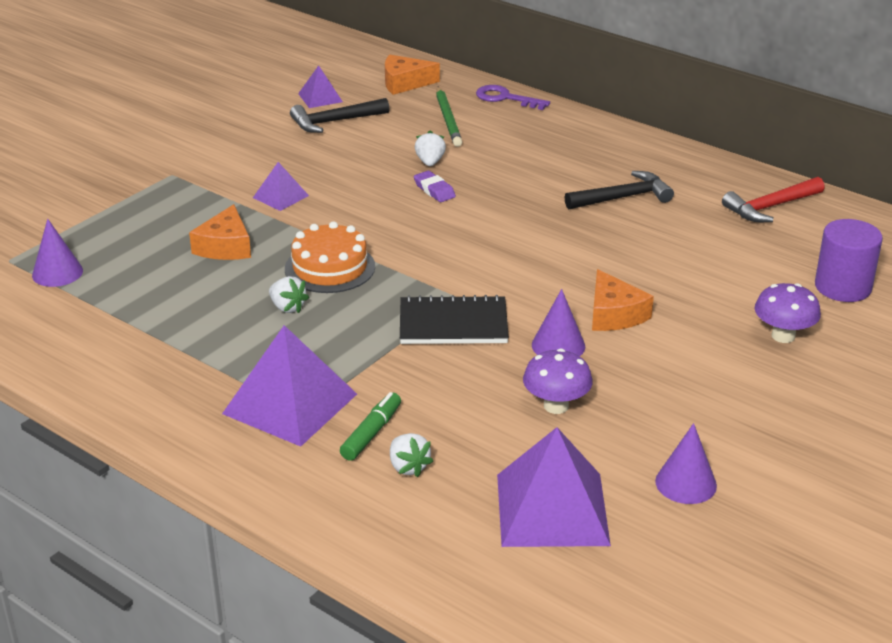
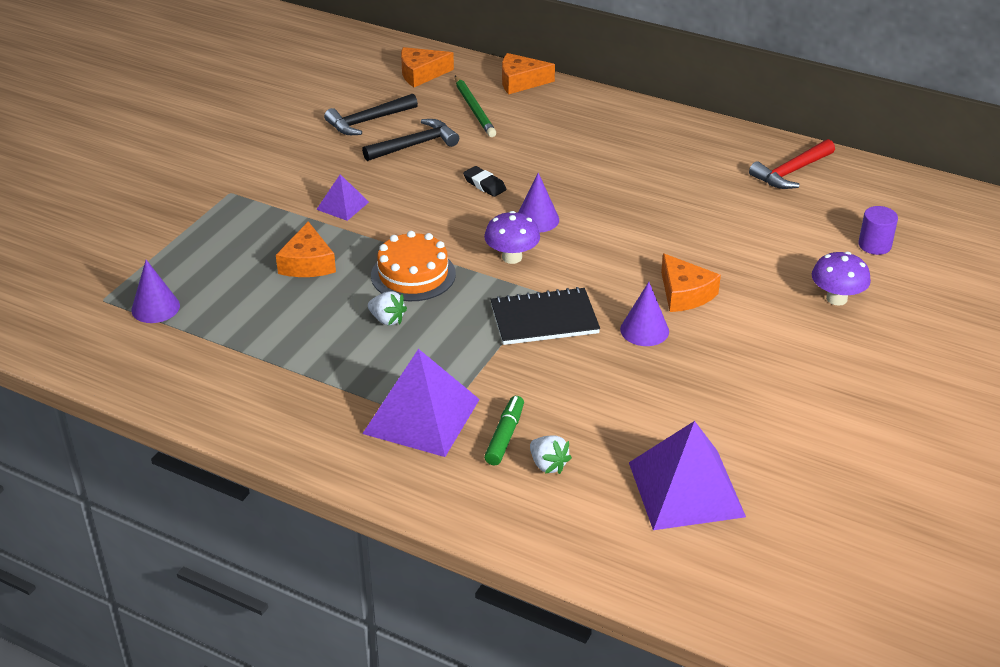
camera: 10 degrees left, 5 degrees up
(320, 97) = (345, 96): purple pyramid -> none
(430, 162) = (471, 156): white strawberry -> none
(434, 190) = (484, 184): purple eraser -> black eraser
(505, 98) = (520, 82): purple key -> orange cheese
(556, 406) = (660, 389): purple mushroom -> purple mushroom (512, 257)
(622, 198) = (658, 175): black hammer -> black hammer (414, 145)
(686, 483) = (793, 450): purple cone -> purple cone (537, 219)
(843, 287) = (874, 245): purple cylinder -> purple cylinder, size x0.65

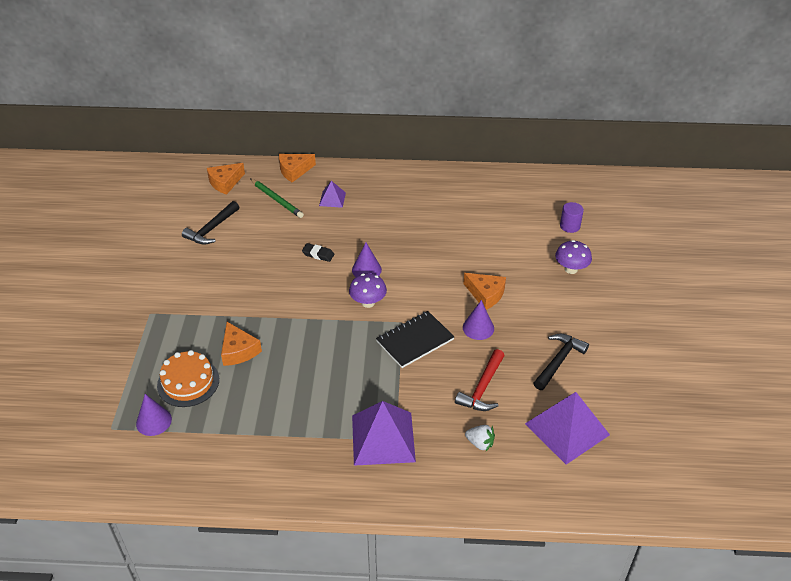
camera: 25 degrees left, 5 degrees up
(342, 205) = (234, 299): purple pyramid -> purple pyramid (332, 199)
(387, 319) = (317, 375): white strawberry -> none
(413, 275) = (313, 336): orange cake -> orange cake (188, 382)
(414, 145) = (254, 238): black hammer -> black hammer (558, 361)
(505, 436) = (442, 433): green marker -> none
(791, 172) = (495, 190): red hammer -> red hammer (482, 388)

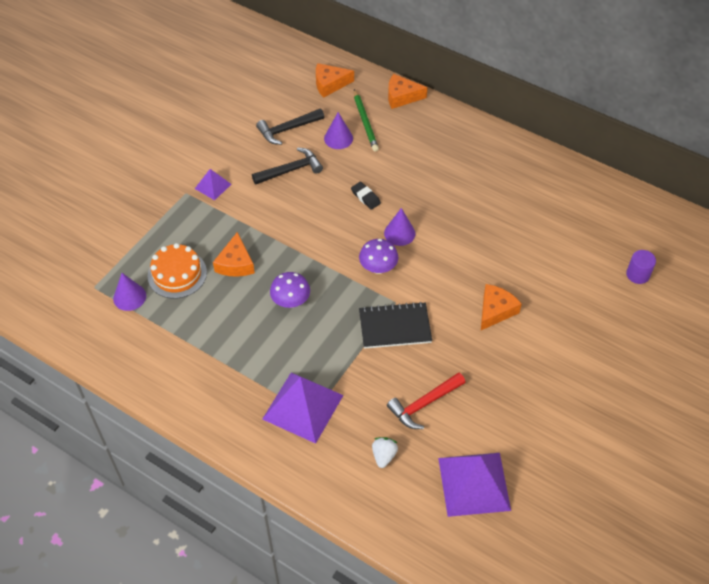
camera: 30 degrees right, 10 degrees up
(332, 199) = (417, 143): purple pyramid -> purple pyramid (213, 186)
(478, 328) = (463, 342): purple cone -> purple cone (338, 138)
(480, 443) = (384, 456): white strawberry -> white strawberry turned 135 degrees counterclockwise
(486, 294) = (495, 310): orange cheese -> orange cheese turned 120 degrees counterclockwise
(558, 361) = (516, 413): black hammer -> black hammer (290, 170)
(571, 269) = (602, 323): purple mushroom -> purple mushroom (291, 301)

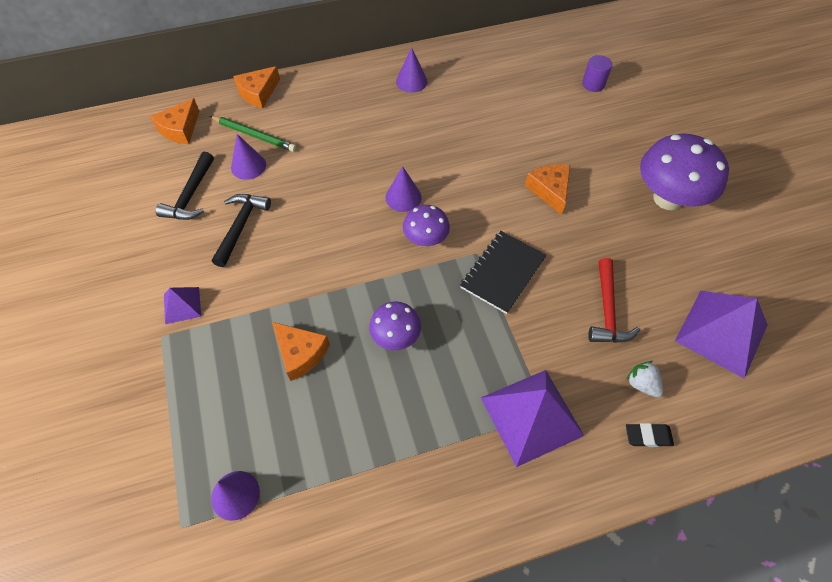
camera: 50 degrees left, 5 degrees up
(177, 274) = (256, 420): orange cake -> none
(365, 197) = (337, 193): black eraser -> black eraser (648, 436)
(508, 166) = (411, 81): none -> purple cone
(568, 387) = (668, 198): none -> purple mushroom

